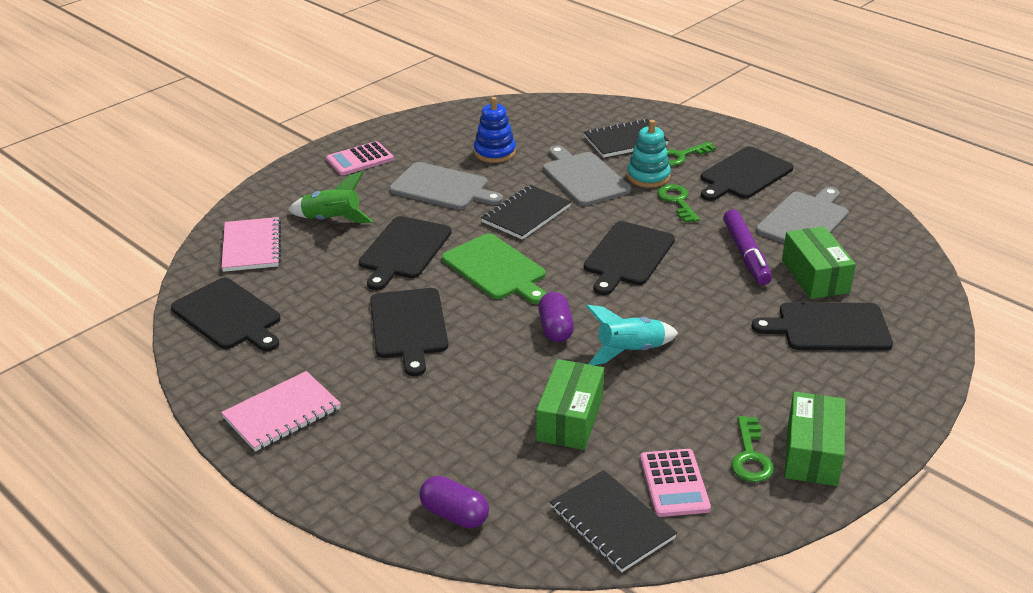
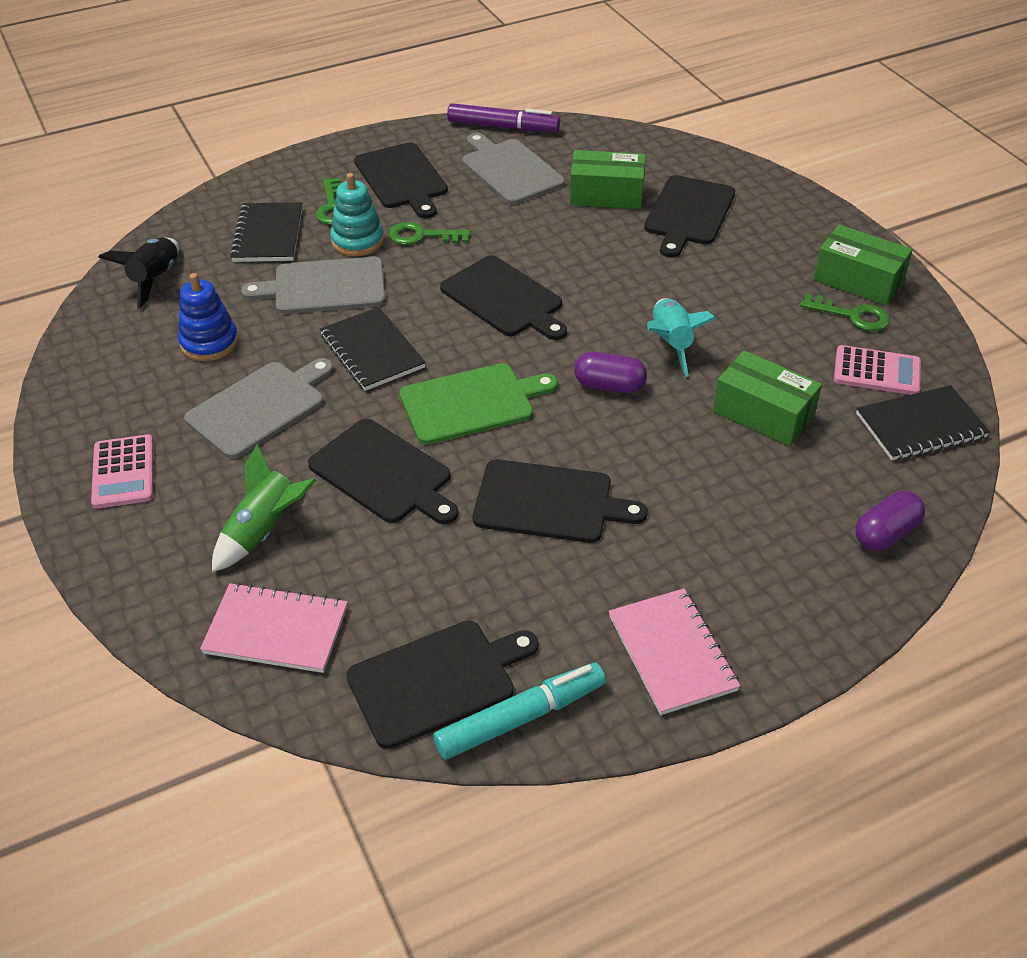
camera: 70 degrees left, 10 degrees up
(207, 356) = (520, 718): none -> turquoise marker
(545, 116) = (155, 279): none -> black rocket
(746, 254) = (547, 223): purple marker -> purple marker (503, 127)

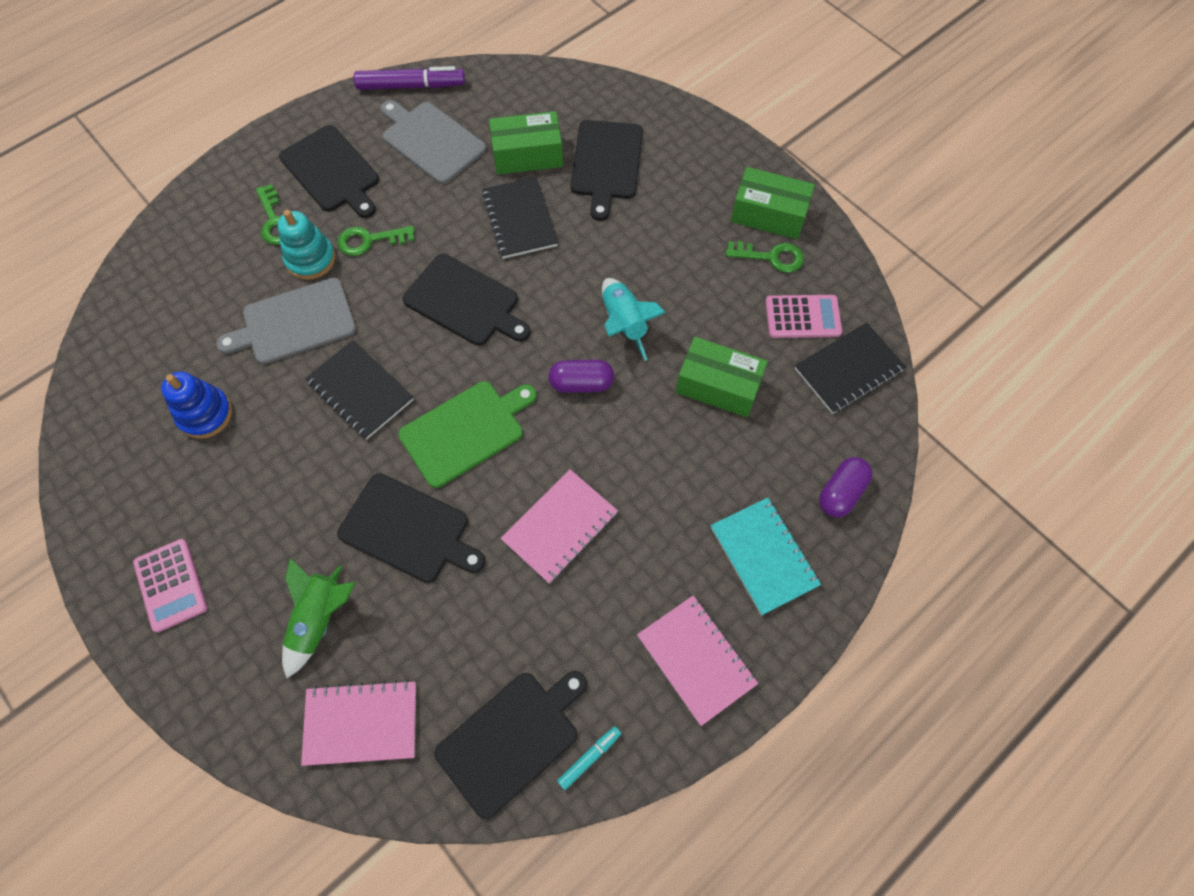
camera: 15 degrees left, 20 degrees up
(155, 279) = (128, 348): black rocket -> none
(260, 407) = (275, 480): grey cutting board -> none
(268, 235) = (222, 269): black notebook -> black notebook (520, 219)
(520, 718) = (589, 758): turquoise marker -> turquoise marker, size x0.51
(549, 502) = (560, 526): black cutting board -> pink notebook
(777, 574) = (763, 556): none -> turquoise notebook

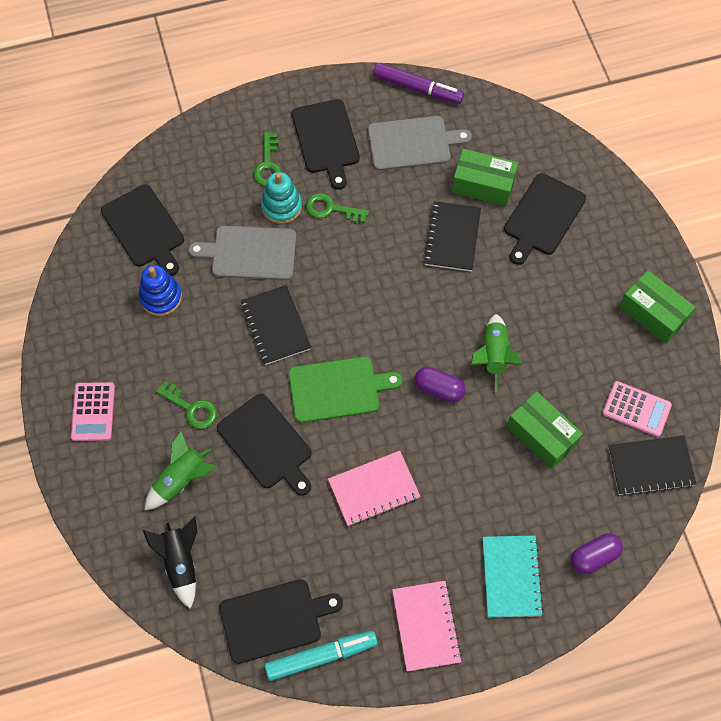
camera: 25 degrees right, 0 degrees up
(361, 723) = (180, 563): pink notebook -> black rocket
(431, 141) = (413, 143): grey cutting board -> grey cutting board turned 105 degrees clockwise
(465, 302) = (381, 288): black cutting board -> black cutting board (144, 228)
(589, 758) = (321, 656): turquoise marker -> turquoise marker, size x1.96
(624, 323) = (493, 355): turquoise rocket -> green rocket
(771, 257) = (636, 350): green key -> green key (191, 408)

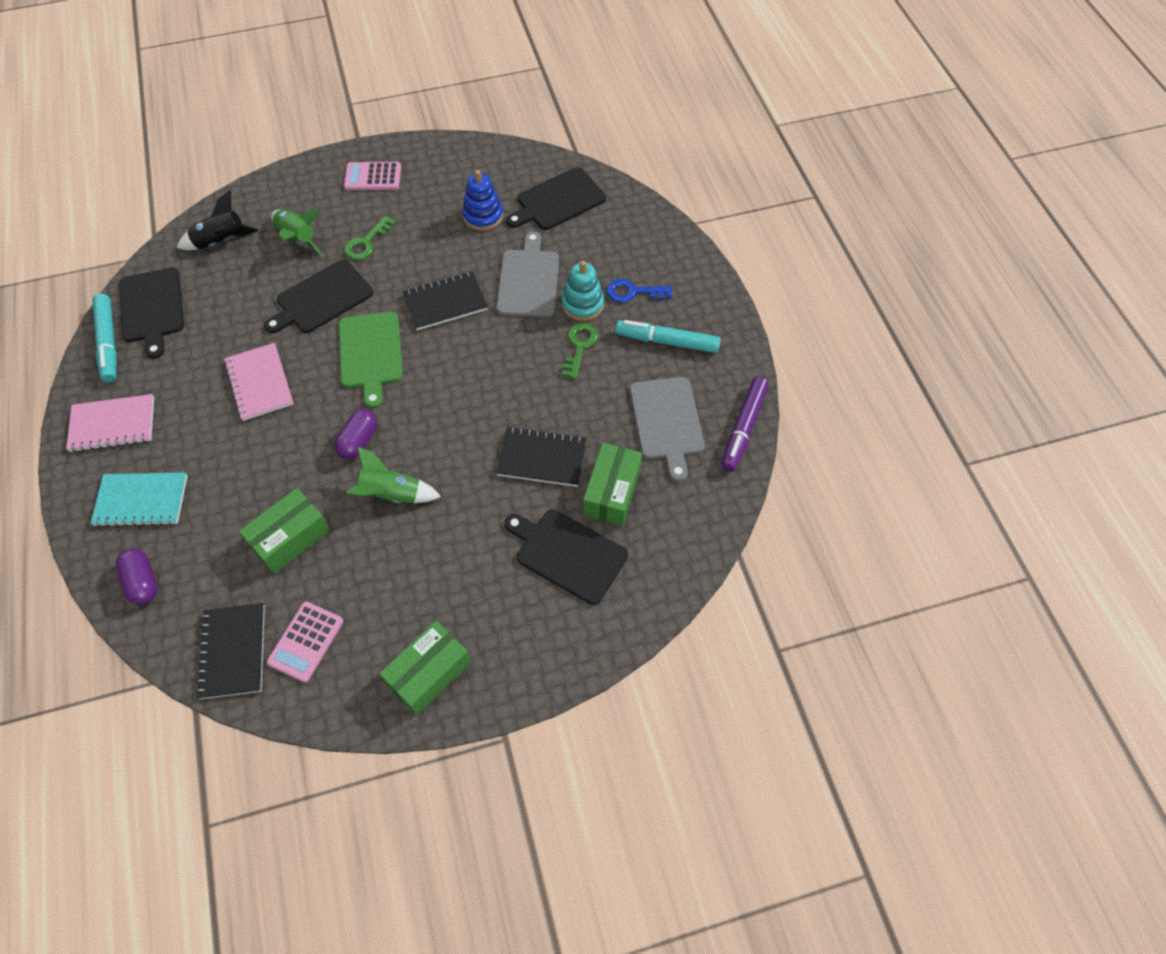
camera: 90 degrees right, 5 degrees down
(268, 164) = (633, 292): green key -> blue key
(326, 140) = (667, 341): black cutting board -> turquoise marker

